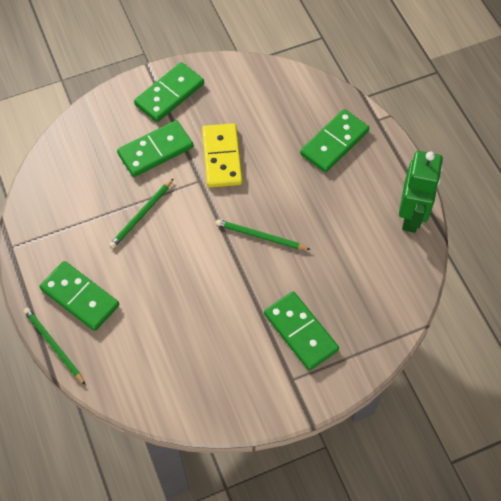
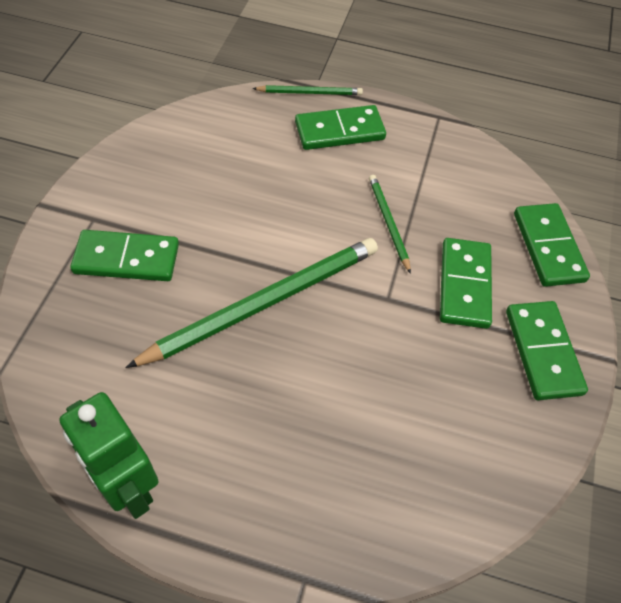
camera: 125 degrees right, 5 degrees down
(222, 157) = (402, 341): yellow domino -> none
(260, 236) = (264, 303): green pencil -> green pencil, size x2.05
(334, 142) = (317, 484): green domino -> green domino (548, 247)

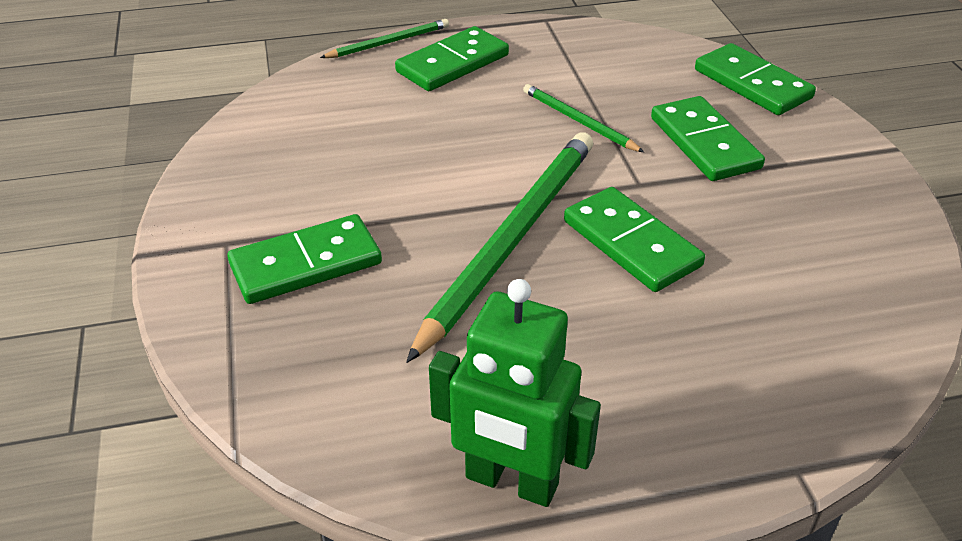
camera: 25 degrees left, 15 degrees down
(542, 352) = (830, 167): green domino -> green domino (631, 243)

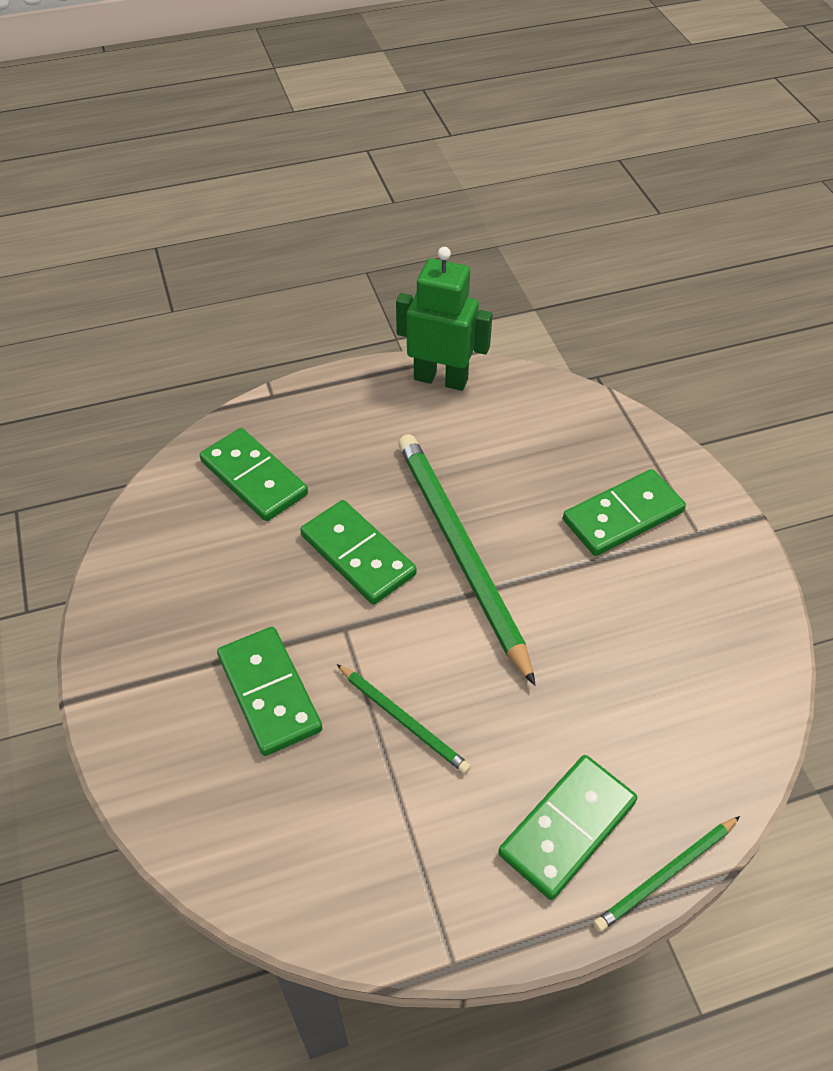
camera: 175 degrees right, 10 degrees up
(511, 240) = (460, 551): green pencil -> green pencil turned 135 degrees clockwise
(752, 84) = (187, 812): green domino -> green domino (254, 478)

